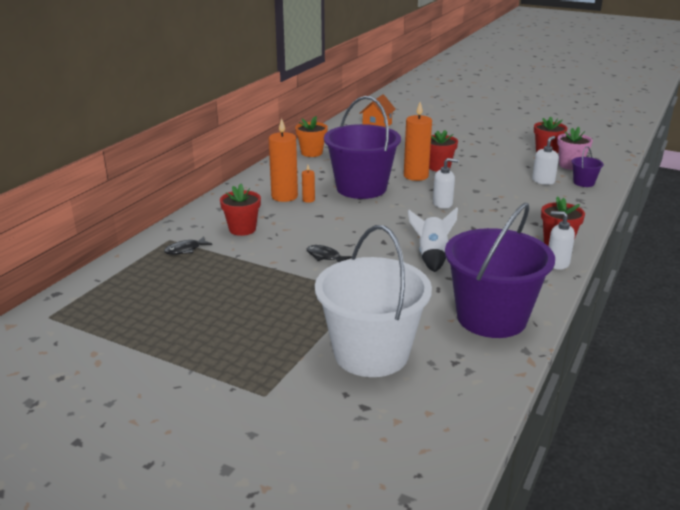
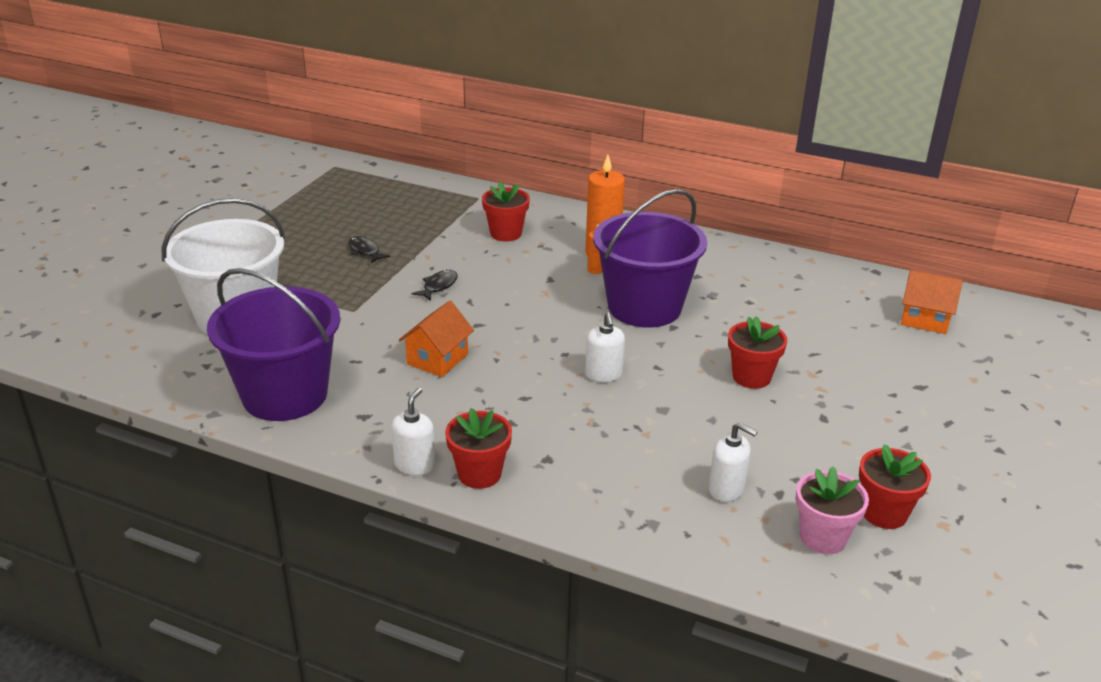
camera: 85 degrees right, 5 degrees up
(185, 250) = (455, 208): black fish -> black fish (365, 251)
(311, 153) = (765, 265): orange flower pot -> none
(416, 176) = (705, 354): orange candle -> none
(432, 256) = (437, 359): white rocket -> orange house
(583, 183) = (735, 542): purple bucket -> none

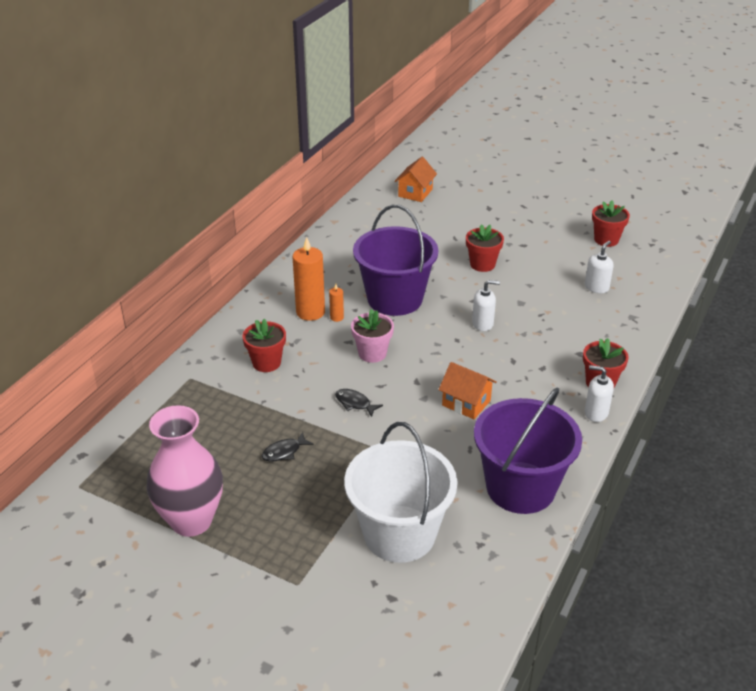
camera: 85 degrees left, 5 degrees up
(282, 215) = (191, 521): none -> pink vase
(822, 537) = (630, 261): pink flower pot -> pink flower pot (372, 353)

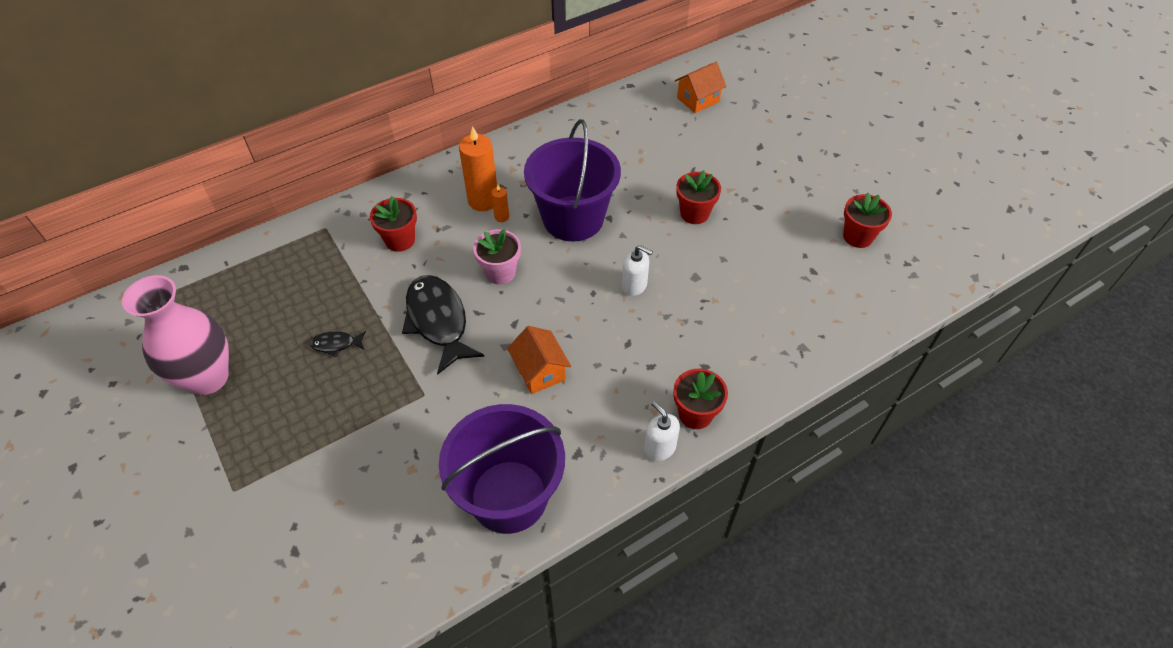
camera: 30 degrees right, 15 degrees up
(355, 403) = (438, 321): black fish -> black fish, size x2.22
(399, 534) = (358, 486): white bucket -> none
(596, 287) = (794, 293): white soap dispenser -> none

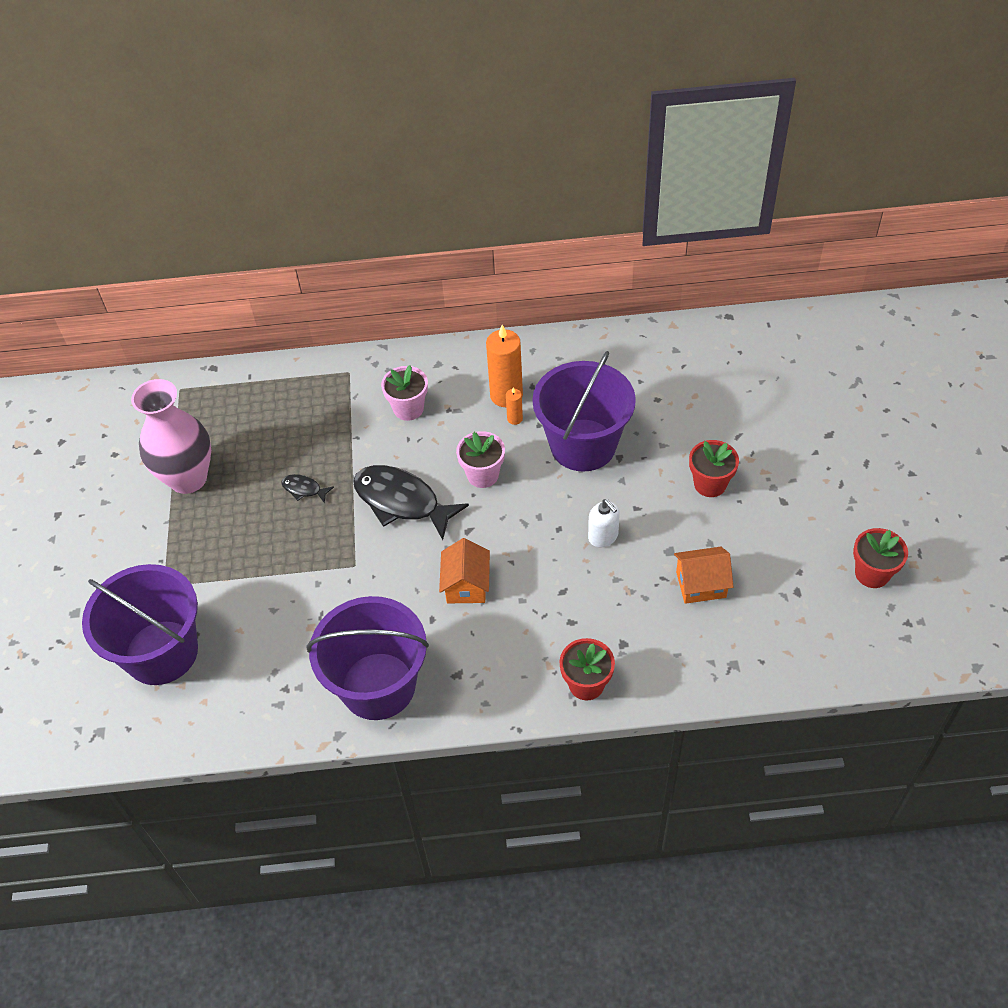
camera: 30 degrees right, 0 degrees up
(264, 560) = (161, 652): none -> purple bucket
(400, 240) = (408, 409): red flower pot -> pink flower pot
(438, 321) = (402, 502): black fish -> black fish turned 60 degrees counterclockwise
(659, 448) = (534, 701): white soap dispenser -> none
(698, 100) = (793, 357): orange house -> orange house (701, 584)

